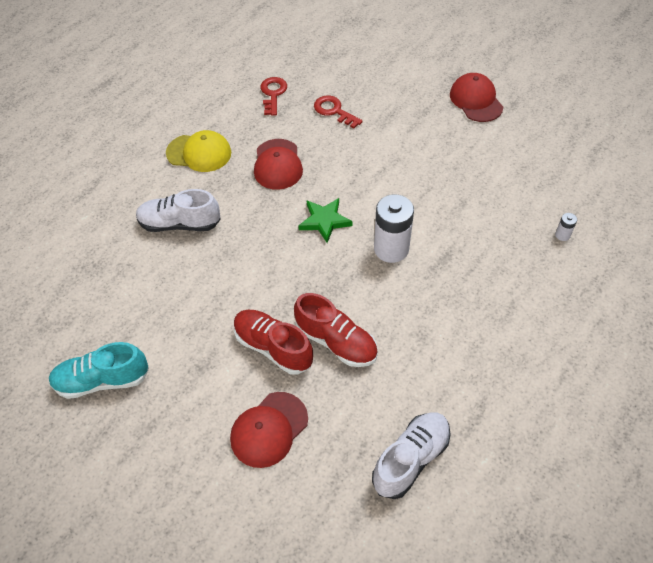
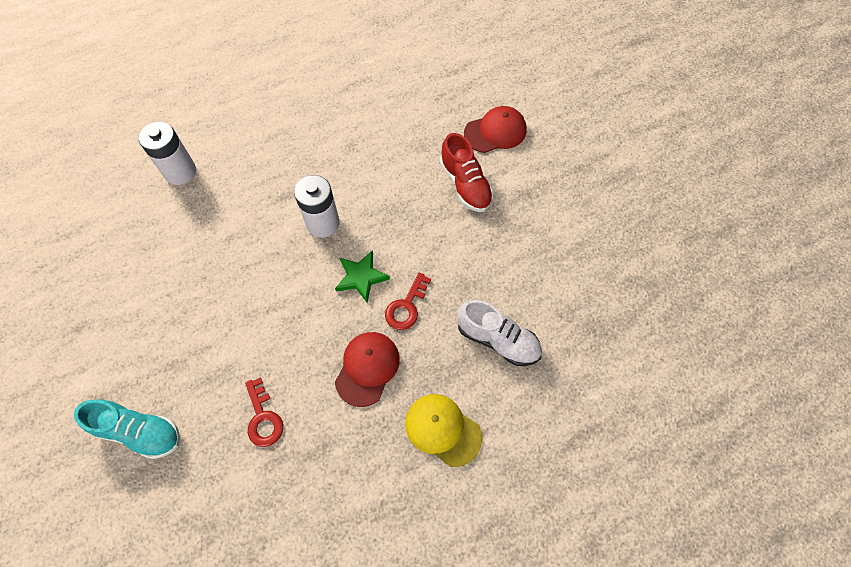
camera: 155 degrees left, 10 degrees up
(102, 380) = (608, 216): turquoise shoe -> turquoise shoe (140, 431)
(273, 94) = (313, 487): red key -> red key (406, 306)
(336, 341) = (415, 168): red shoe -> none
(410, 459) = (413, 79): white shoe -> none
(476, 100) = (109, 353): red cap -> none
(562, 235) = (180, 172): white battery -> white battery, size x2.35

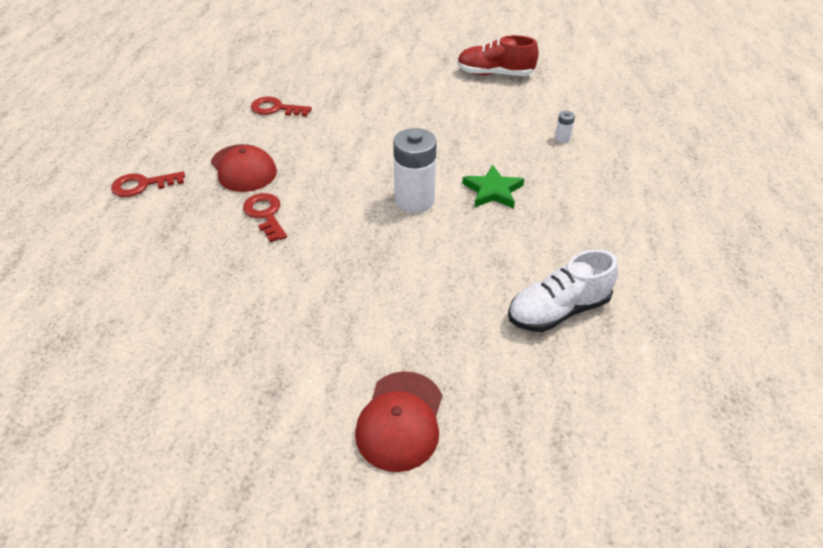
camera: 125 degrees right, 20 degrees down
(140, 431) = (334, 63): turquoise shoe -> none
(180, 172) = (562, 138): white battery -> white battery, size x0.43
(361, 277) = (328, 200): green star -> green star (493, 191)
(442, 429) = (142, 185): yellow cap -> red key
(465, 184) = (349, 335): red shoe -> red shoe (495, 74)
(497, 339) = (158, 257): white shoe -> white shoe (558, 310)

